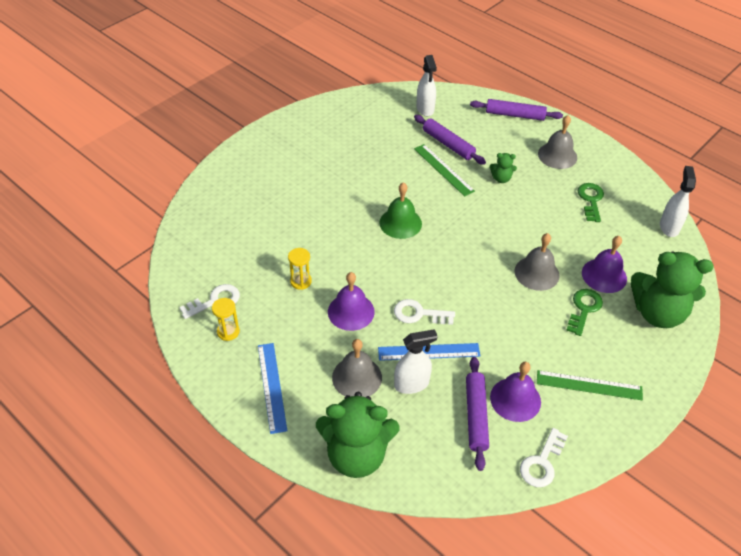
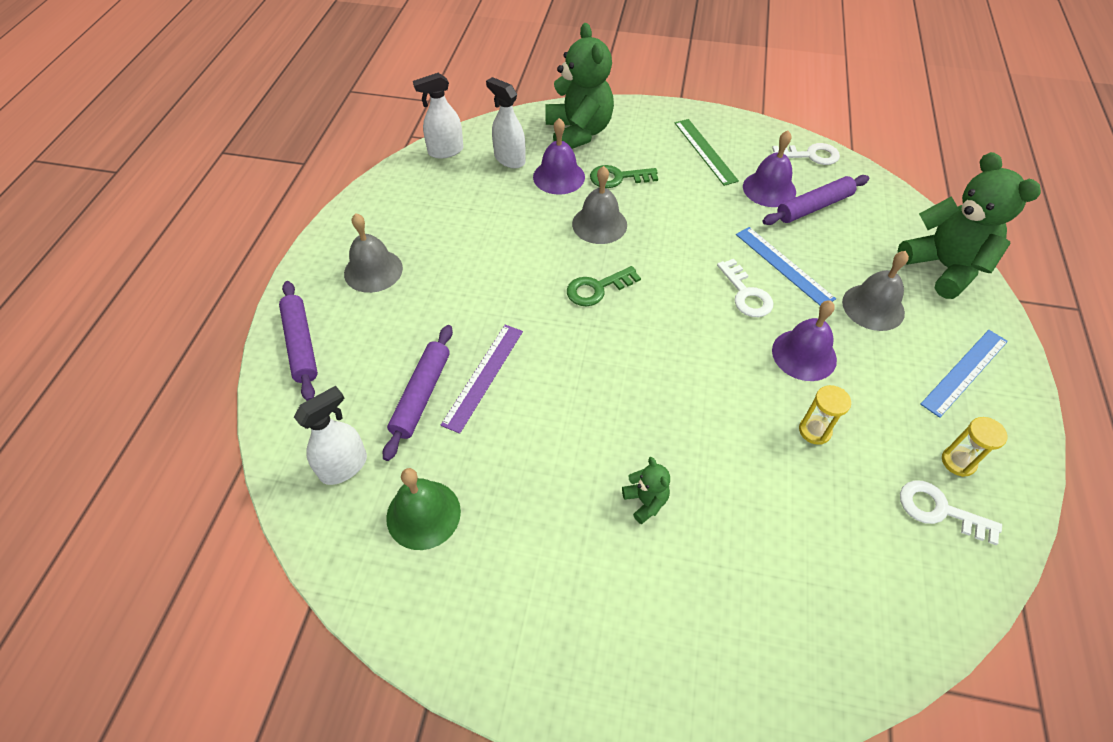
camera: 120 degrees left, 5 degrees up
(400, 223) = (625, 376): green bell -> green bell (423, 514)
(411, 384) = (832, 262): white spray bottle -> white spray bottle (509, 159)
(443, 169) = (483, 376): green ruler -> purple ruler
(501, 179) = (460, 308): green teddy bear -> green teddy bear (645, 501)
(591, 200) = (443, 217): green key -> green key (597, 288)

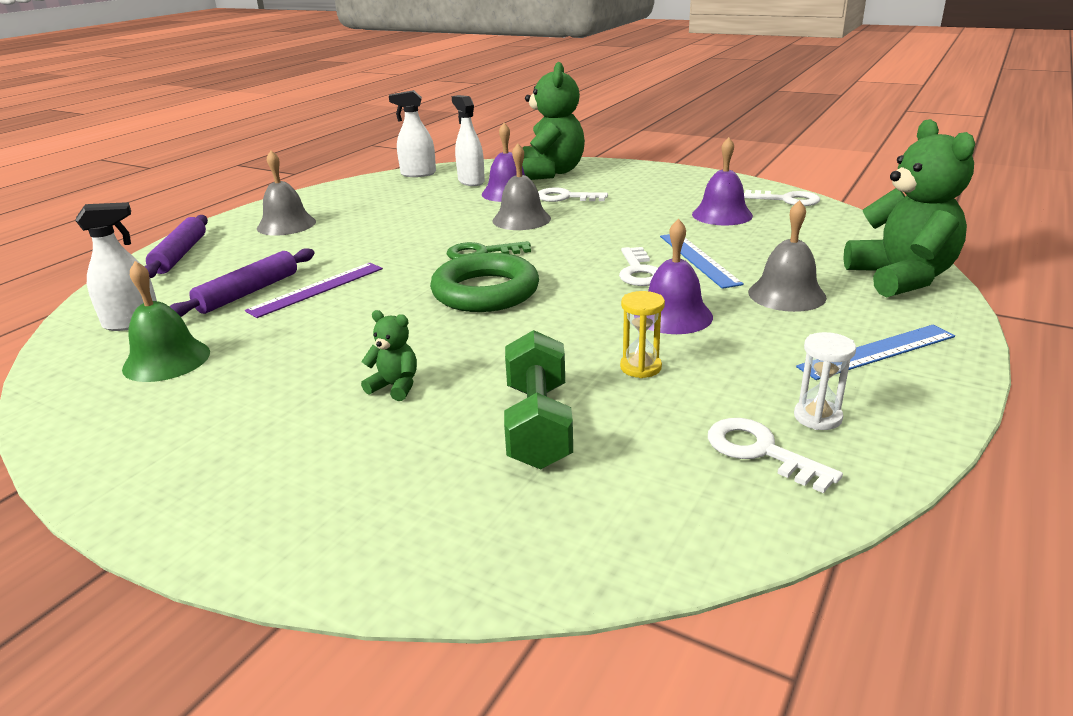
camera: 20 degrees right, 25 degrees down
(618, 178) = (565, 197): green key -> white key
(637, 350) = (485, 292): none -> green ring
(645, 501) = (395, 386): green teddy bear -> green teddy bear turned 60 degrees counterclockwise
(705, 151) = (670, 190): green ruler -> none
(780, 521) = (538, 425): none -> green dumbbell
(814, 207) = (765, 228): purple rolling pin -> none
(958, 462) = (817, 417): yellow hourglass -> white hourglass

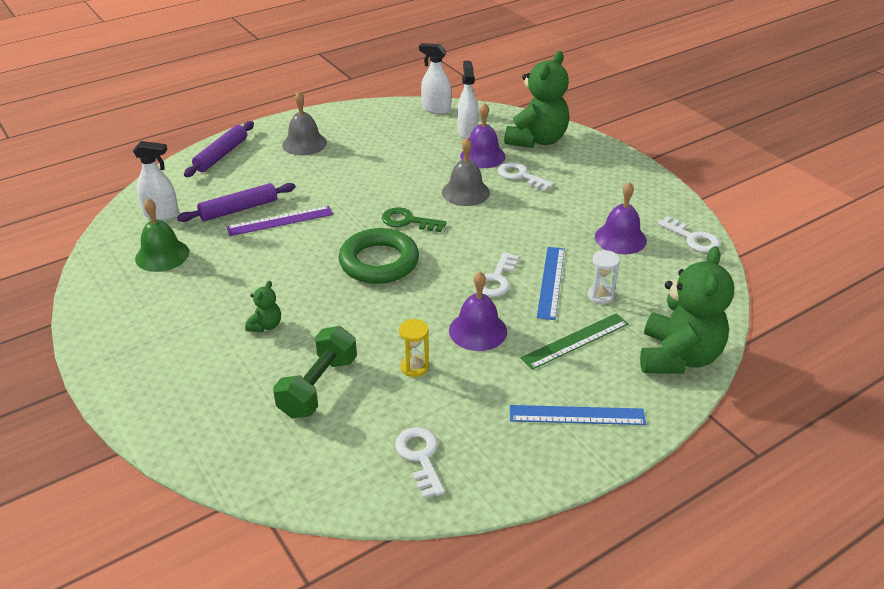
camera: 25 degrees right, 10 degrees up
(395, 386) = (265, 326): green teddy bear -> green teddy bear turned 60 degrees clockwise
(786, 294) = (575, 341): grey bell -> green ruler
(817, 417) = (479, 448): white hourglass -> white hourglass (600, 296)

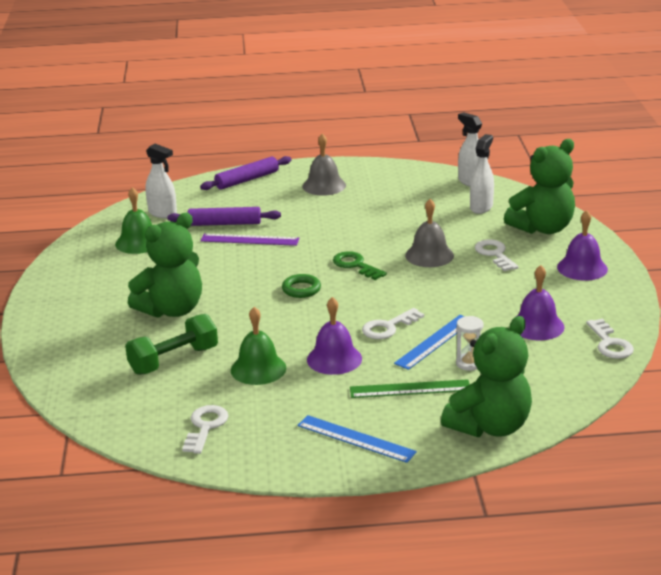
camera: 30 degrees right, 10 degrees down
(265, 326) = (172, 310): green teddy bear -> green teddy bear, size x2.29
(379, 262) = (301, 289): green ring -> green ring, size x0.52
(414, 367) = (258, 369): yellow hourglass -> green bell
(482, 156) = (475, 230): purple bell -> purple bell (582, 268)

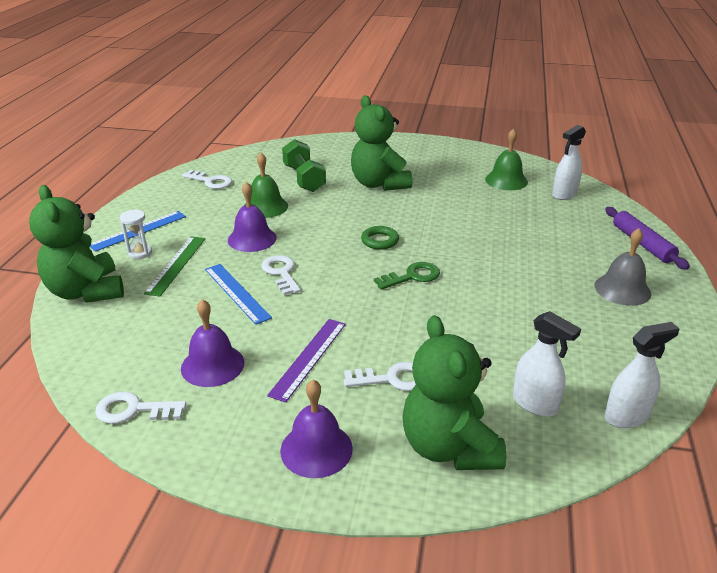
camera: 105 degrees right, 5 degrees up
(224, 224) = (533, 220): purple rolling pin -> none
(249, 240) = (493, 228): purple ruler -> purple ruler (309, 358)
(429, 255) = (412, 328): grey bell -> none
(469, 363) = (185, 303): white hourglass -> white hourglass (140, 253)

